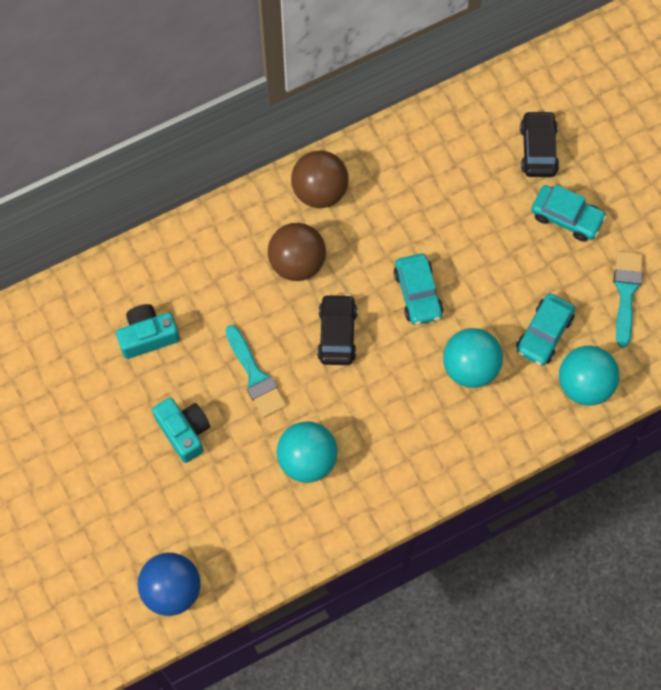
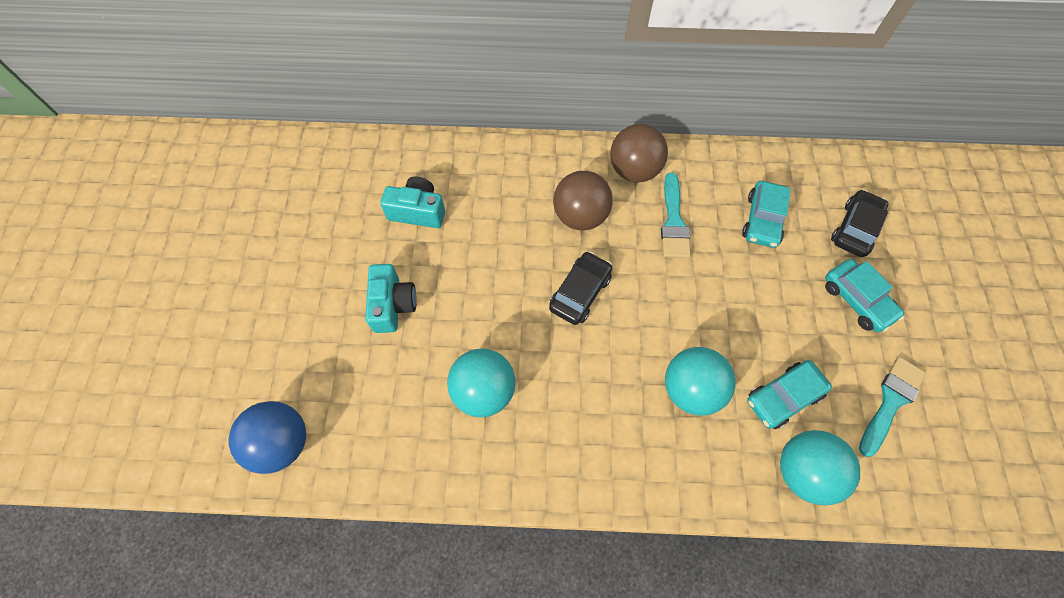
camera: 30 degrees right, 5 degrees down
(255, 376) = (485, 291): turquoise brush -> turquoise brush (673, 222)
(418, 293) = (675, 296): turquoise car -> turquoise car (762, 220)

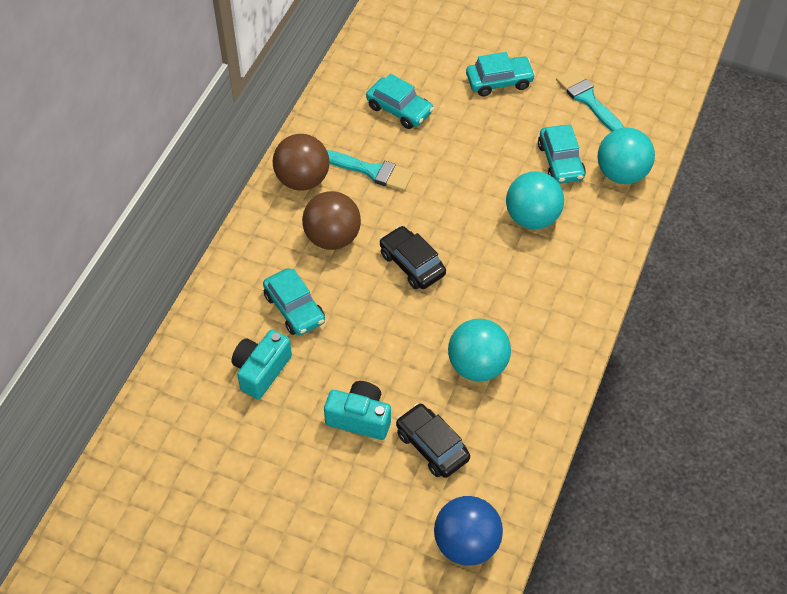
camera: 70 degrees left, 10 degrees down
(490, 213) = (294, 308): none -> turquoise car
(855, 229) = (436, 54): black car -> black car (432, 446)

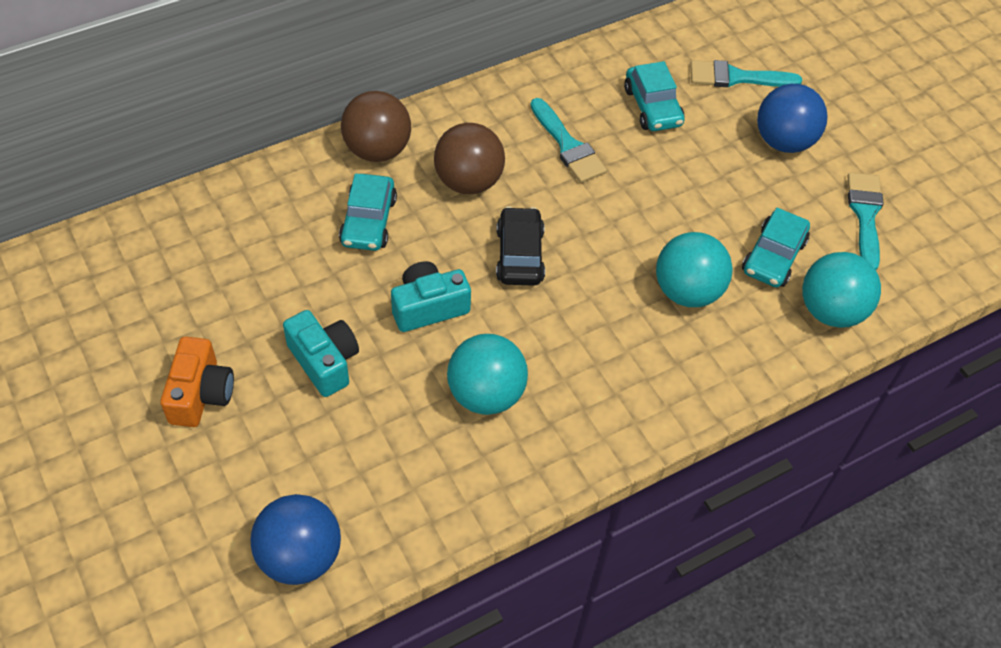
camera: 35 degrees right, 0 degrees up
(261, 370) = (282, 255): turquoise camera -> turquoise camera (428, 307)
(302, 180) = (494, 113): brown ball -> brown ball (377, 150)
(303, 496) = (201, 394): none -> orange camera
(432, 56) = (736, 77): none -> turquoise brush
(432, 446) = (364, 437): black car -> none
(499, 81) = (783, 141): turquoise car -> blue ball

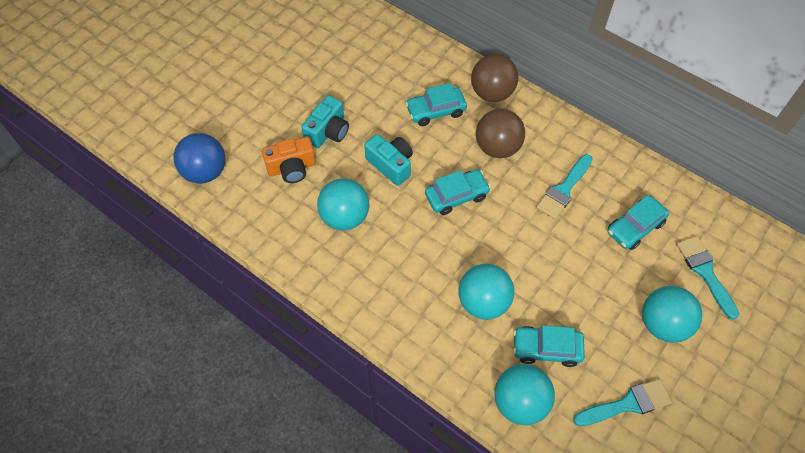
camera: 70 degrees right, 5 degrees up
(201, 394) = (281, 88): orange camera -> orange camera (292, 168)
(519, 255) = (456, 196): black car -> turquoise car
(783, 141) = (662, 324): blue ball -> turquoise ball

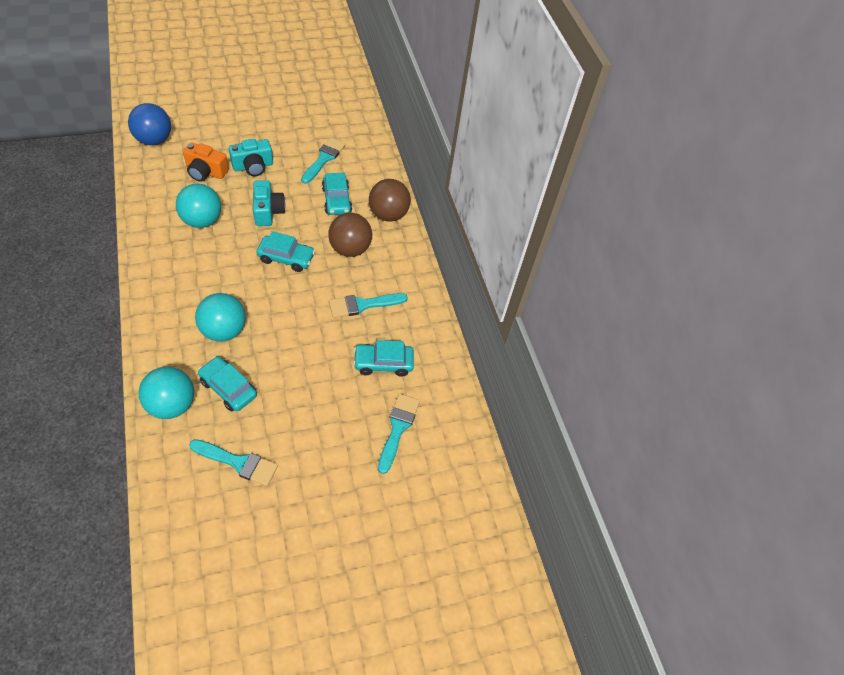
camera: 30 degrees right, 5 degrees down
(380, 80) = (324, 159): none -> turquoise brush
(435, 111) = (336, 200): turquoise car -> turquoise car turned 120 degrees counterclockwise
(662, 324) = (325, 435): turquoise ball -> none

